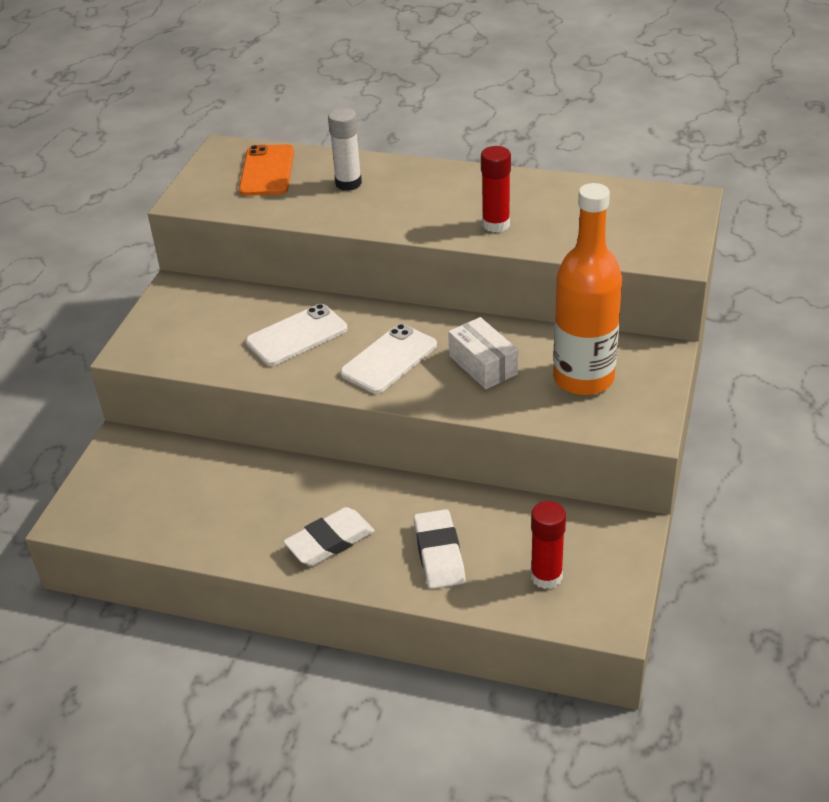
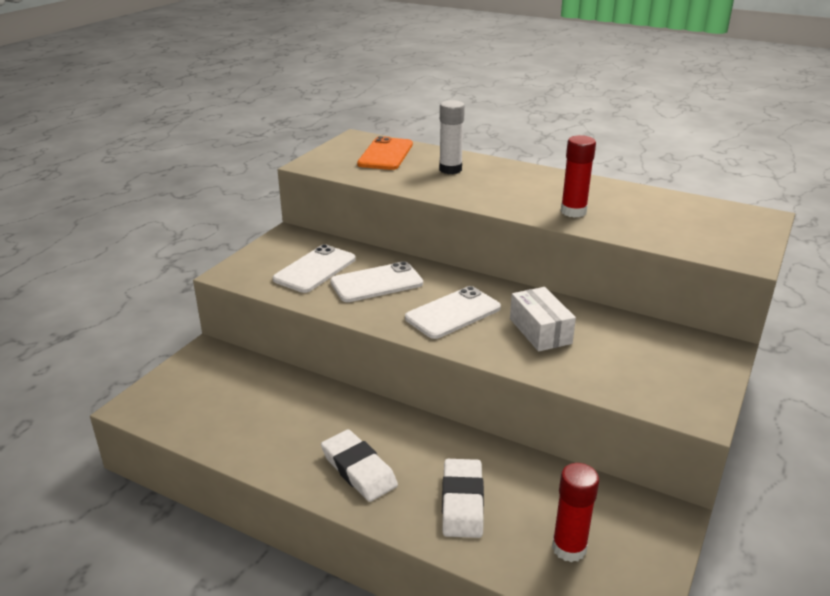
camera: 10 degrees right, 10 degrees down
(223, 329) = (315, 269): none -> white phone
(330, 541) = (358, 469): white eraser -> white eraser turned 75 degrees clockwise
(583, 378) = (637, 357): orange bottle -> none

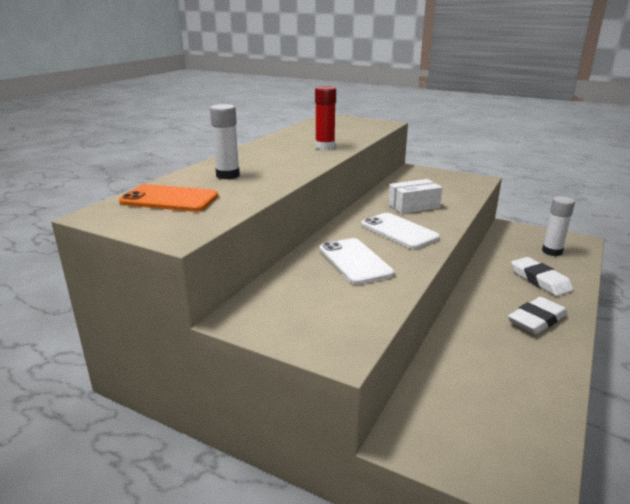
camera: 90 degrees left, 5 degrees down
(315, 269) = (329, 294): white phone -> none
(462, 502) = (540, 280): white eraser -> white eraser turned 60 degrees clockwise
(569, 548) = (552, 251): red glue stick -> white glue stick

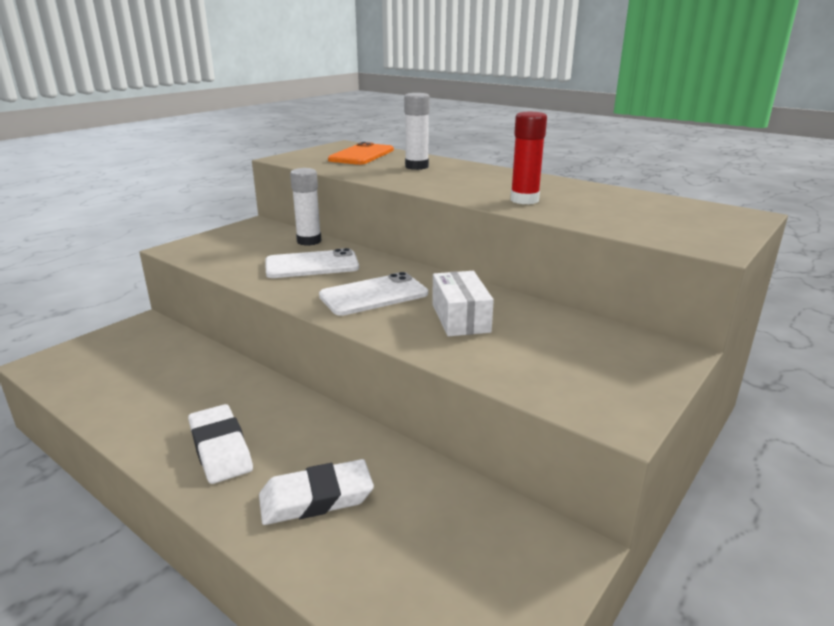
camera: 100 degrees right, 0 degrees up
(552, 251) = (421, 572): white glue stick -> white glue stick (309, 241)

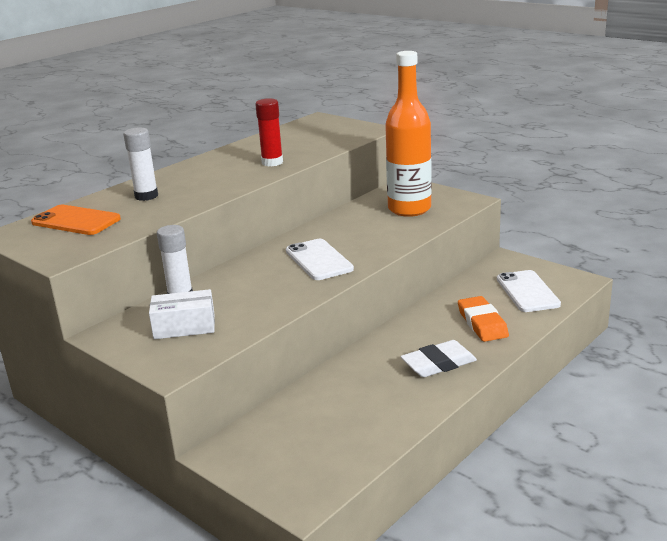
camera: 85 degrees left, 0 degrees up
(312, 265) = (247, 289): white phone -> white phone (527, 292)
(316, 498) = (482, 323): white eraser -> orange eraser
(460, 318) = (360, 232): white box -> white box (184, 327)
(554, 354) = (409, 209): none -> orange bottle

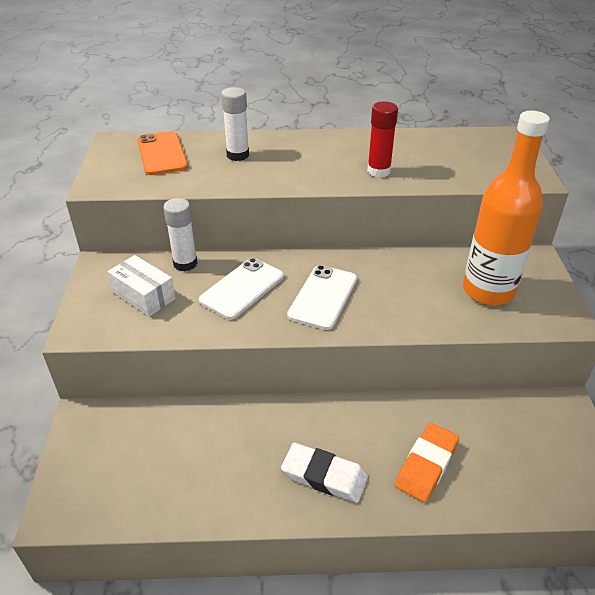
camera: 45 degrees right, 15 degrees up
(527, 292) = (526, 465): white phone -> white phone (242, 288)

